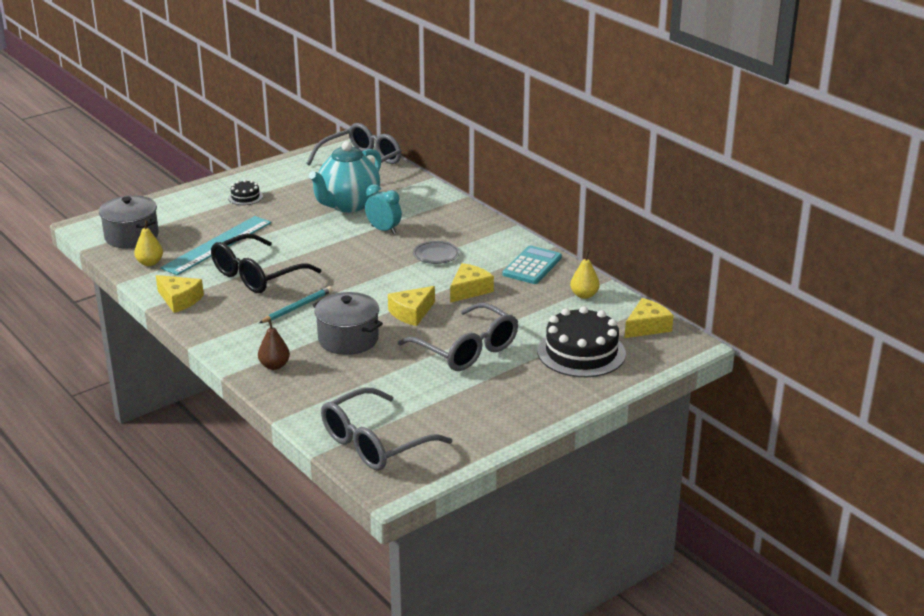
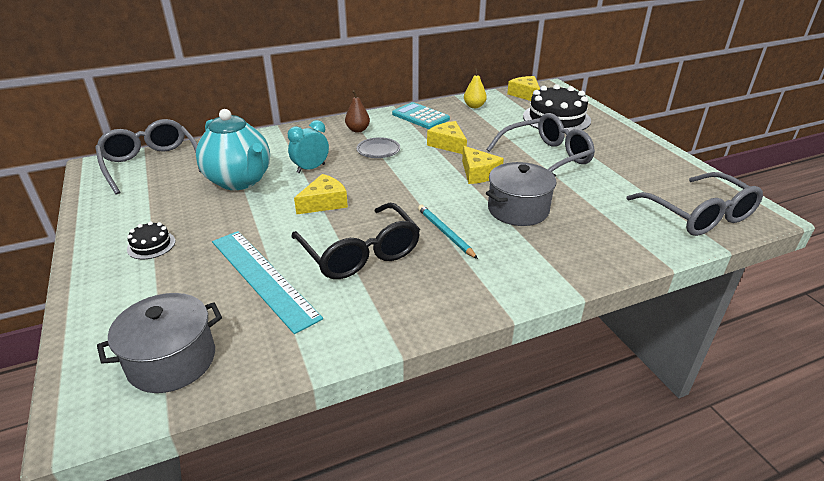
camera: 75 degrees left, 5 degrees up
(150, 263) = (271, 344): yellow pear -> none
(179, 300) = (392, 321): yellow cheese -> yellow cheese (324, 203)
(274, 366) = (563, 258): brown pear -> brown pear (358, 130)

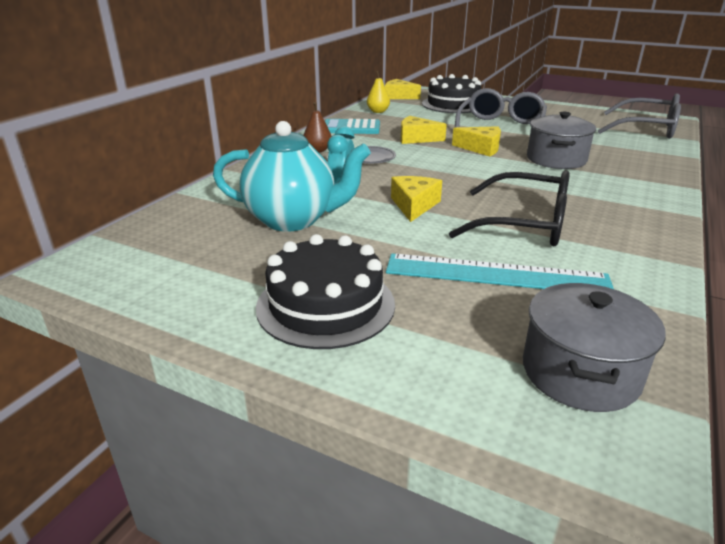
camera: 40 degrees left, 5 degrees down
(151, 164) = (143, 244): grey glasses -> none
(151, 245) = (325, 305): black cake -> black cake, size x2.10
(445, 233) = (547, 189): turquoise pencil -> none

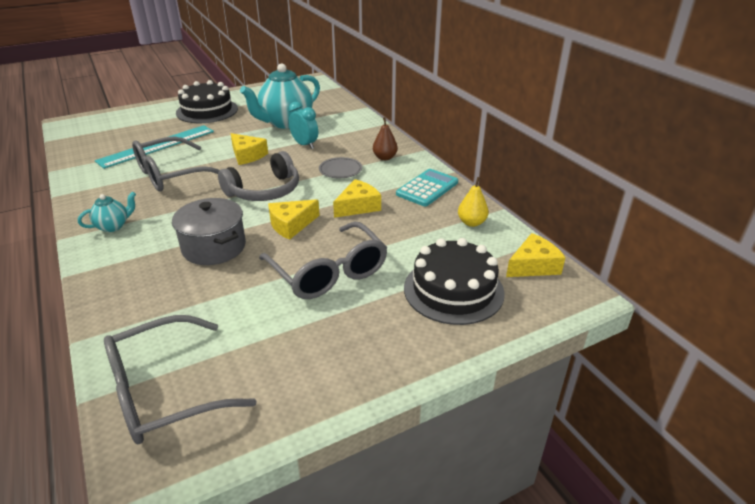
camera: 125 degrees right, 5 degrees up
(459, 172) = (264, 191): none -> grey headphones
(525, 224) = (171, 175): black glasses -> grey glasses
(580, 372) = (94, 133): grey pot -> none
(633, 204) = (113, 226): none -> turquoise teapot

